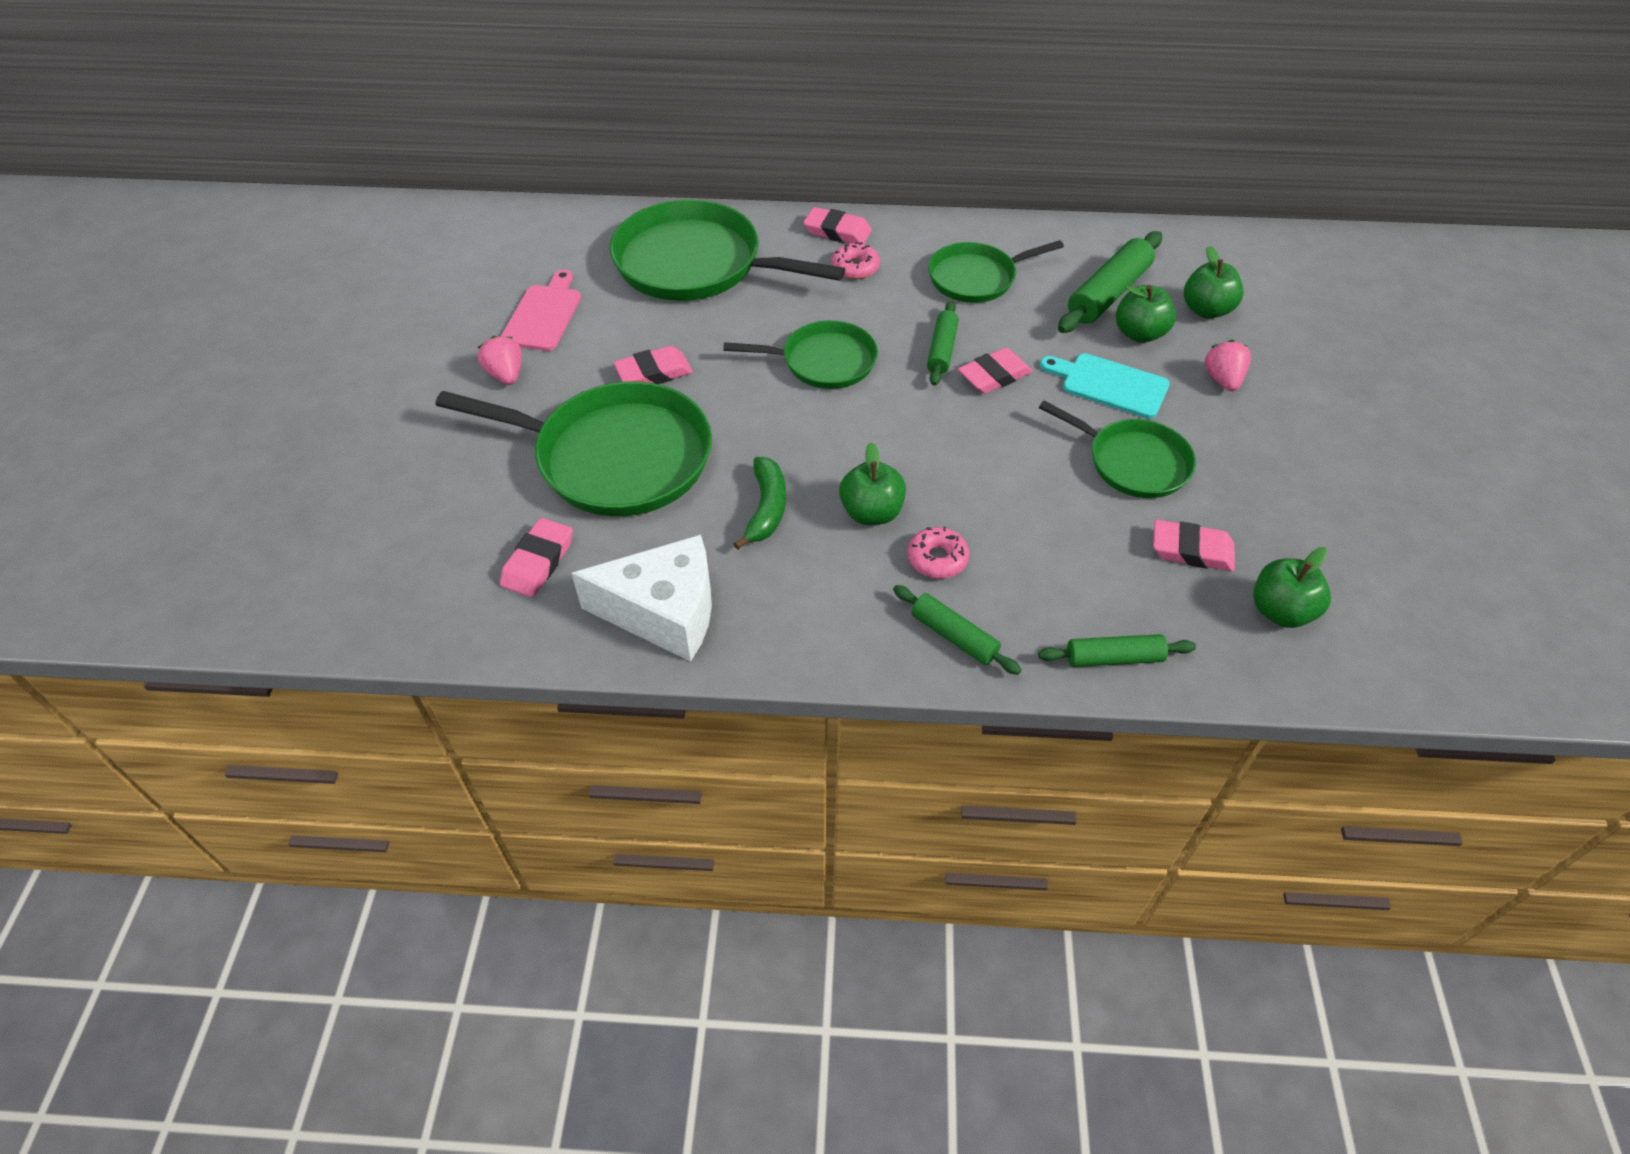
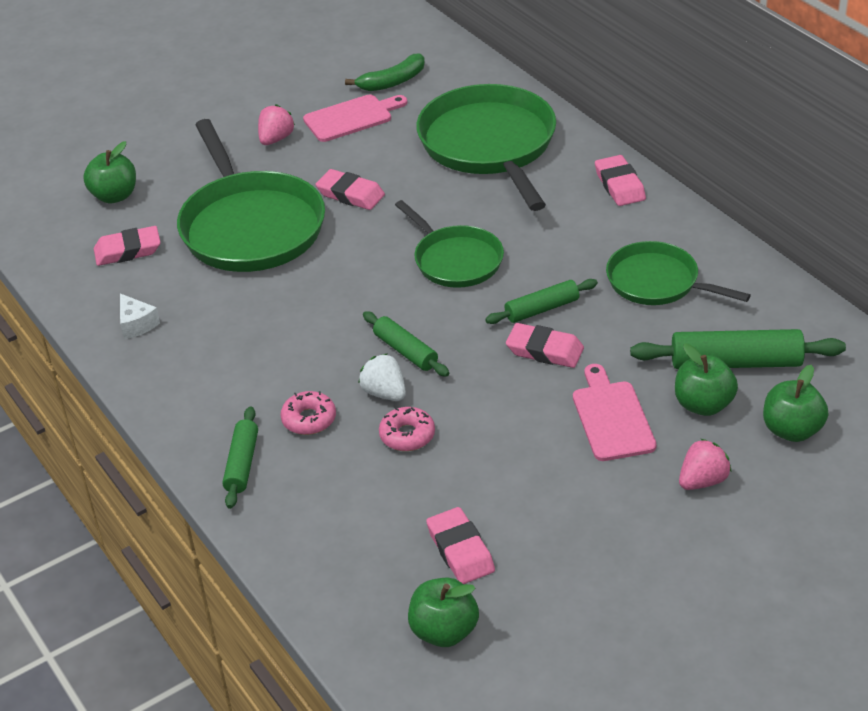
camera: 55 degrees right, 10 degrees down
(664, 612) = (136, 324): white cheese -> white cheese, size x0.44
(766, 509) = (273, 316): green banana -> green banana (392, 82)
(855, 267) = (586, 217): pink donut -> pink donut (407, 435)
(871, 512) = (322, 365): green apple -> green apple (114, 196)
(951, 493) = (384, 393): none -> white strawberry
(1109, 385) = (611, 417): turquoise cutting board -> pink cutting board
(1114, 658) = (299, 555): green rolling pin -> green rolling pin (405, 351)
(1133, 462) = (529, 473): green pan -> none

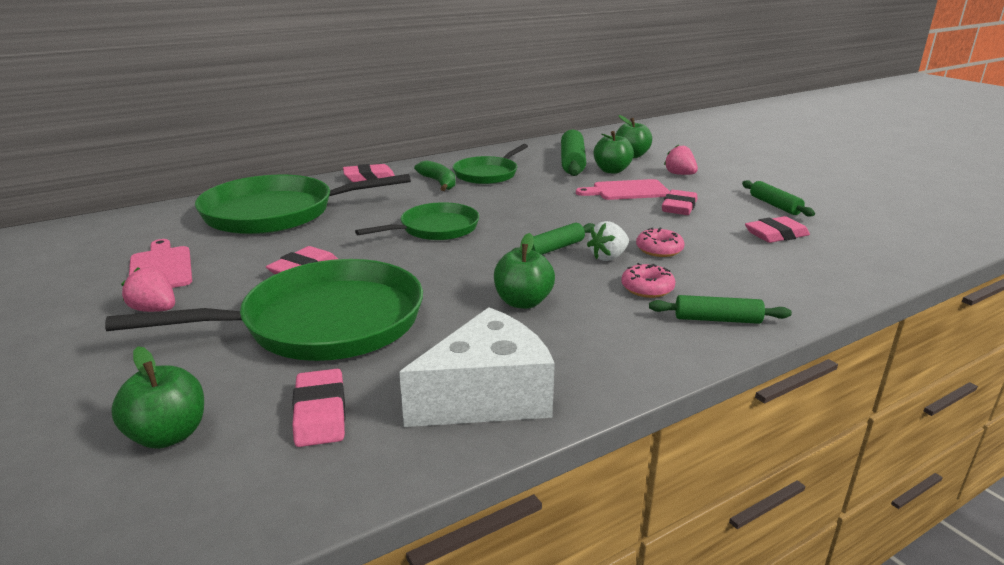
camera: 90 degrees left, 15 degrees down
(136, 324) = (487, 396): white cheese -> white cheese, size x2.26
(392, 82) = (117, 248): green banana -> green banana (439, 182)
(444, 631) = (857, 241): green apple -> green apple (523, 302)
(542, 309) = (509, 204): green rolling pin -> green rolling pin (775, 205)
(545, 350) = (557, 205): pink eraser -> pink eraser (679, 207)

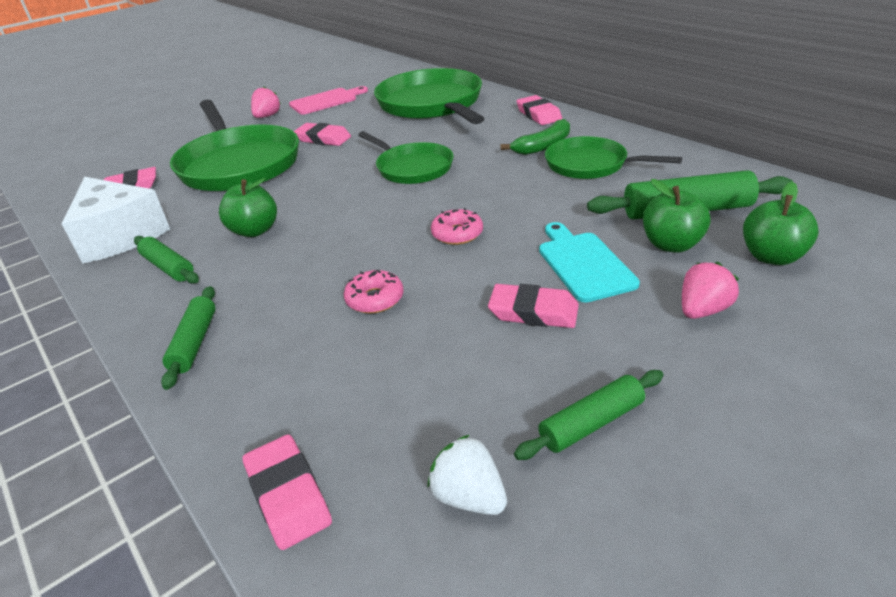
camera: 85 degrees right, 10 degrees up
(168, 435) = (130, 157): green apple -> none
(553, 248) = (371, 231): green rolling pin -> green rolling pin (168, 267)
(608, 257) = (351, 265): white strawberry -> white strawberry (469, 496)
(627, 191) = (583, 264): pink cutting board -> turquoise cutting board
(647, 288) = (273, 295): pink donut -> pink donut (457, 234)
(776, 235) = (444, 411): pink eraser -> pink eraser (288, 495)

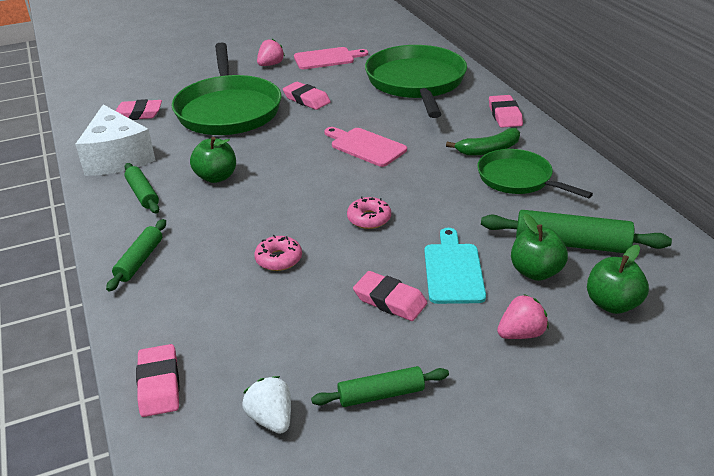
camera: 15 degrees right, 0 degrees up
(412, 168) = (365, 146): green pan -> pink cutting board

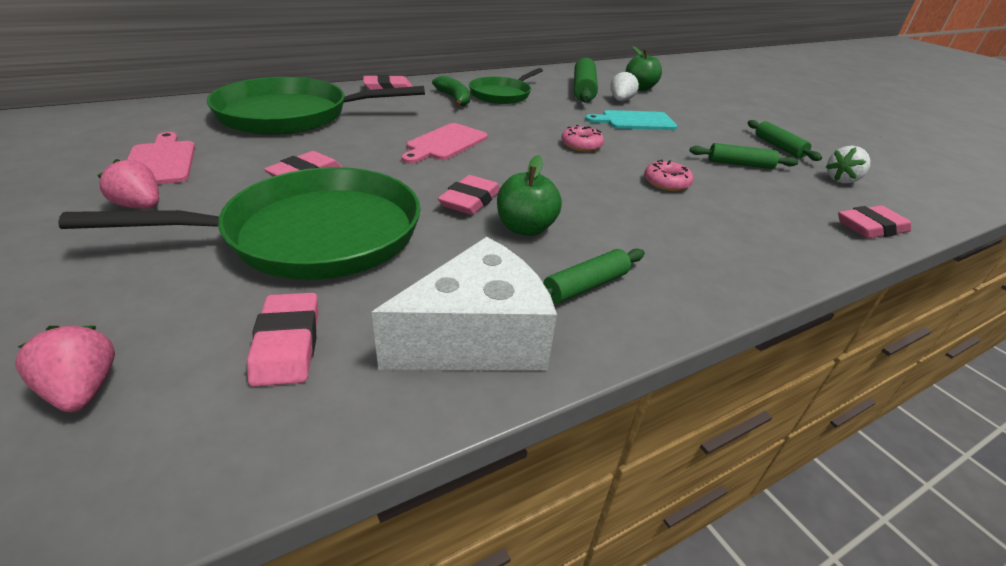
camera: 100 degrees left, 0 degrees up
(140, 261) = (728, 264): green rolling pin -> green rolling pin (740, 164)
(390, 300) = (685, 141): pink eraser -> pink eraser (470, 200)
(521, 333) = (685, 109): pink strawberry -> pink strawberry (83, 389)
(535, 272) = (620, 101): green apple -> white strawberry

